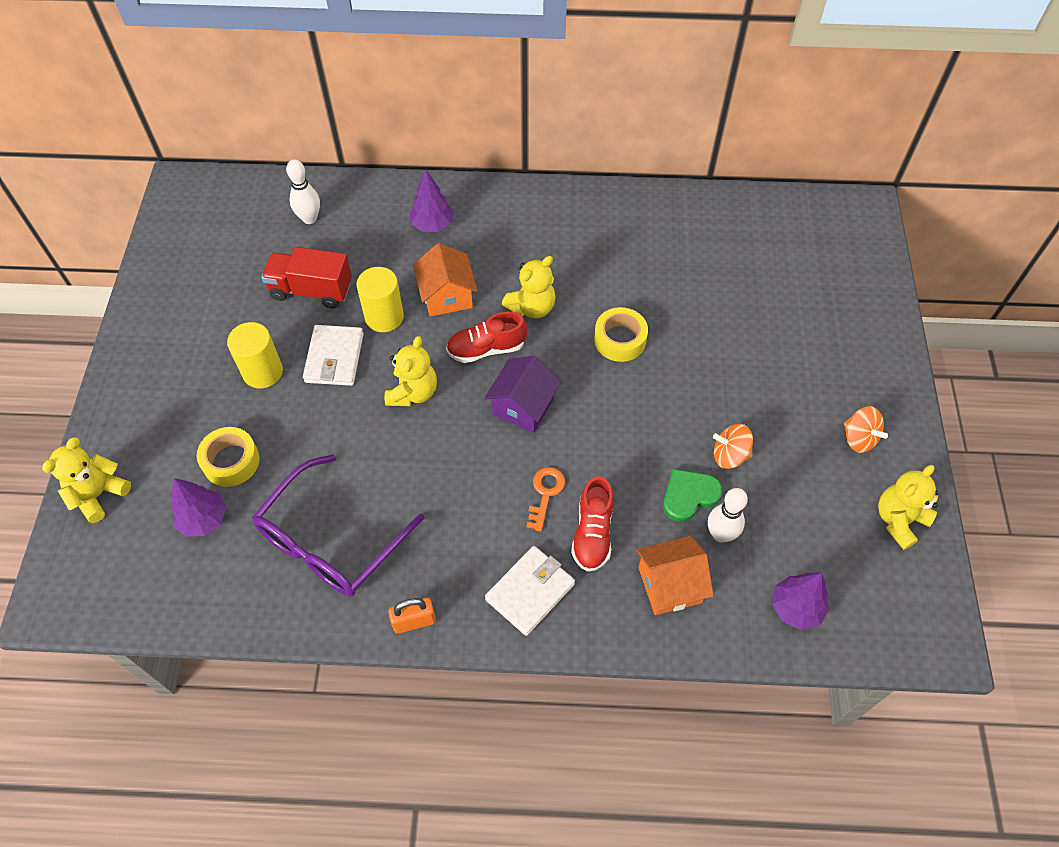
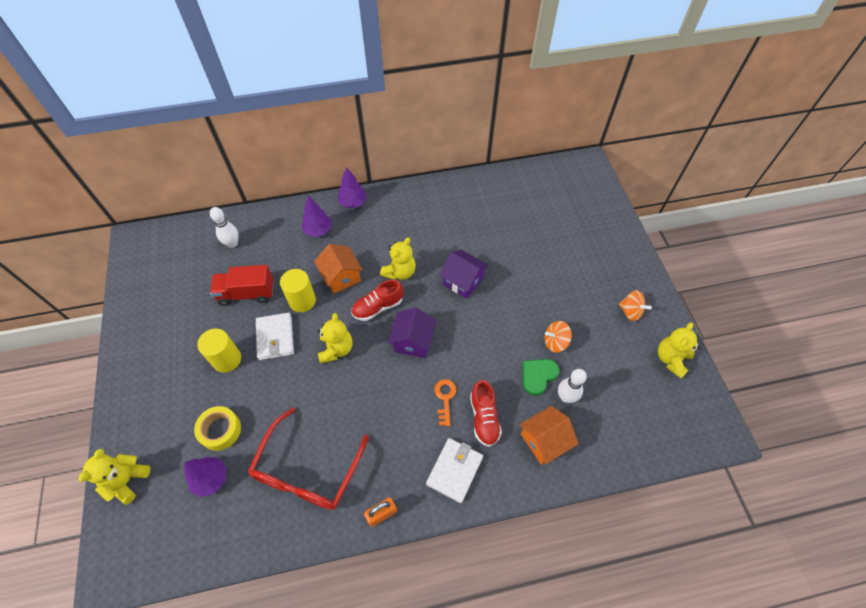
camera: 15 degrees left, 0 degrees up
(330, 541) = (307, 470): purple glasses -> red glasses
(620, 340) = (463, 281): yellow tape -> purple house
(796, 608) = (627, 435): purple tree -> purple tree (353, 203)

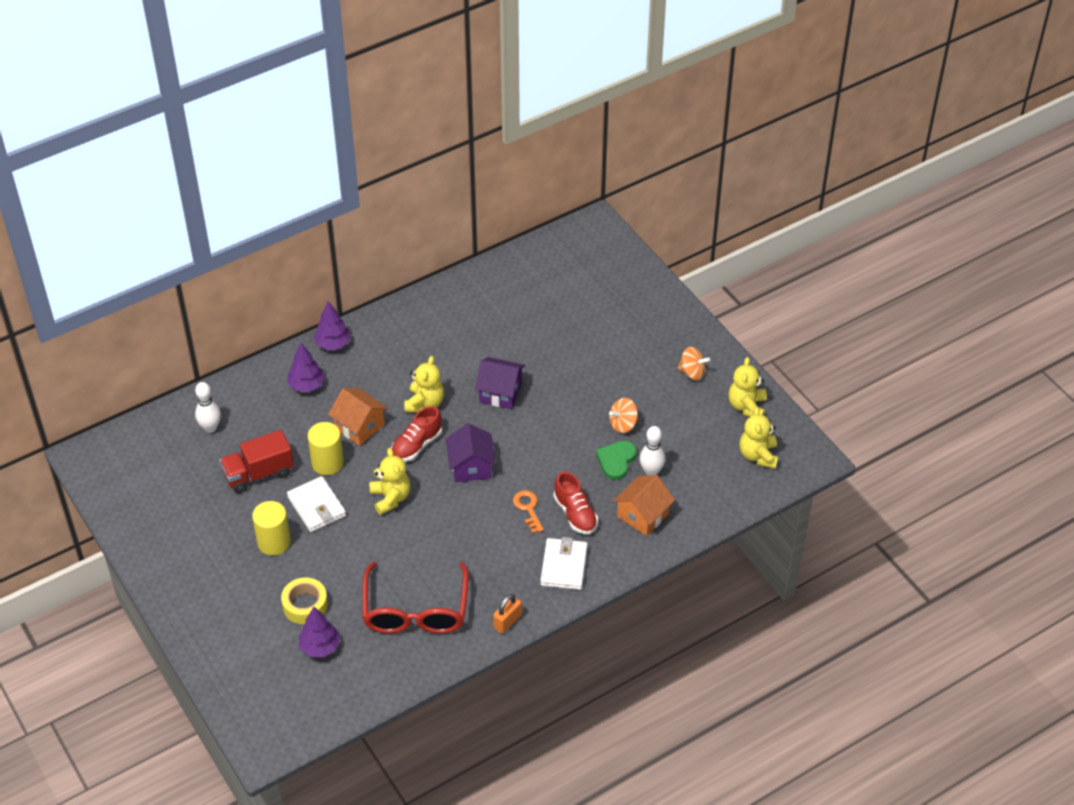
camera: 20 degrees left, 10 degrees down
(127, 480) = (232, 675): yellow teddy bear -> yellow teddy bear (758, 455)

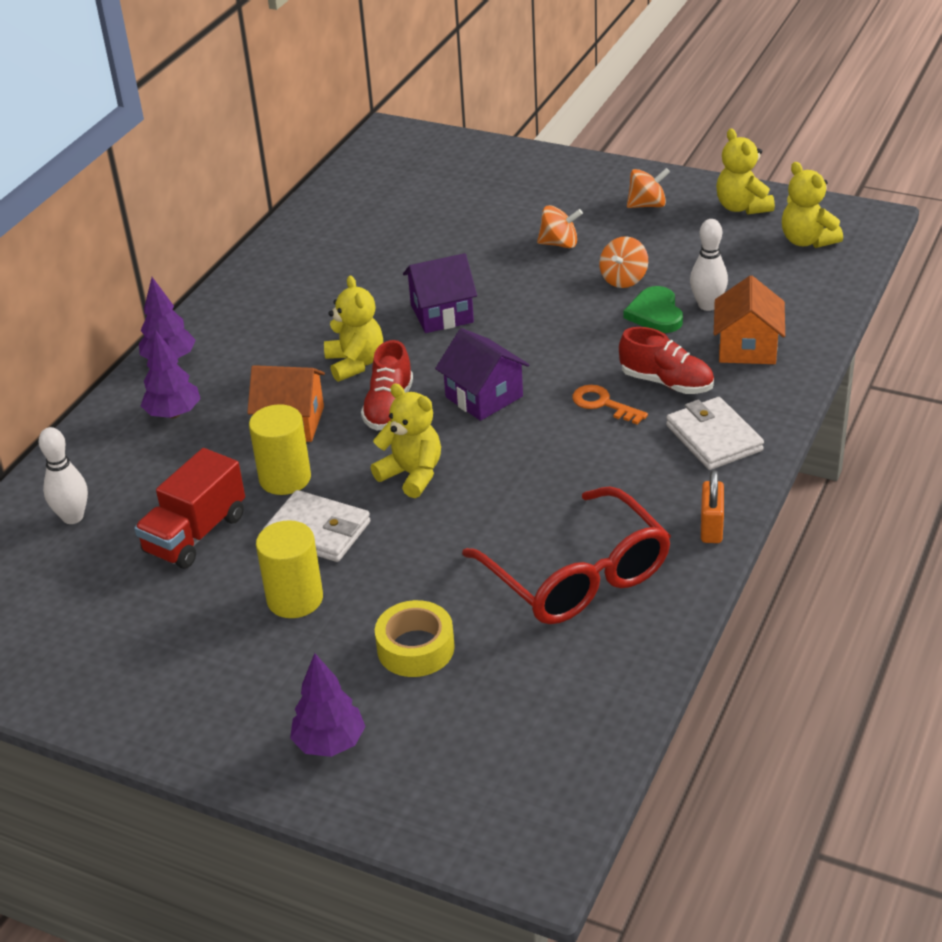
camera: 30 degrees left, 10 degrees down
(320, 647) = (488, 685): purple tree -> purple tree (329, 743)
(612, 375) = (559, 244): none -> orange spinning top

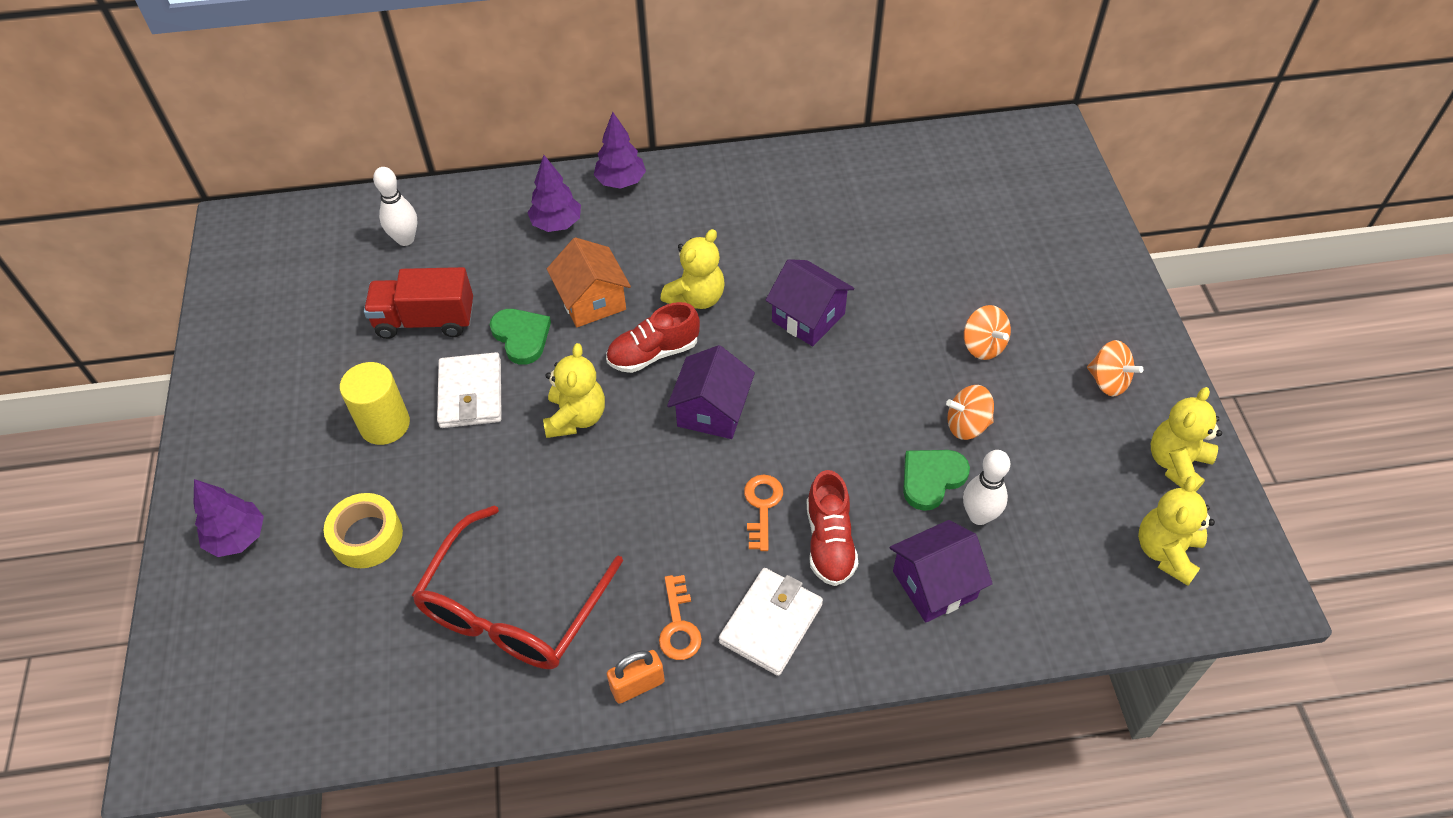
camera: 55 degrees right, 15 degrees up
(285, 478) = (521, 337): yellow cylinder -> green heart
(675, 486) = (679, 625): none -> orange key
(747, 348) = (934, 584): orange house -> purple house

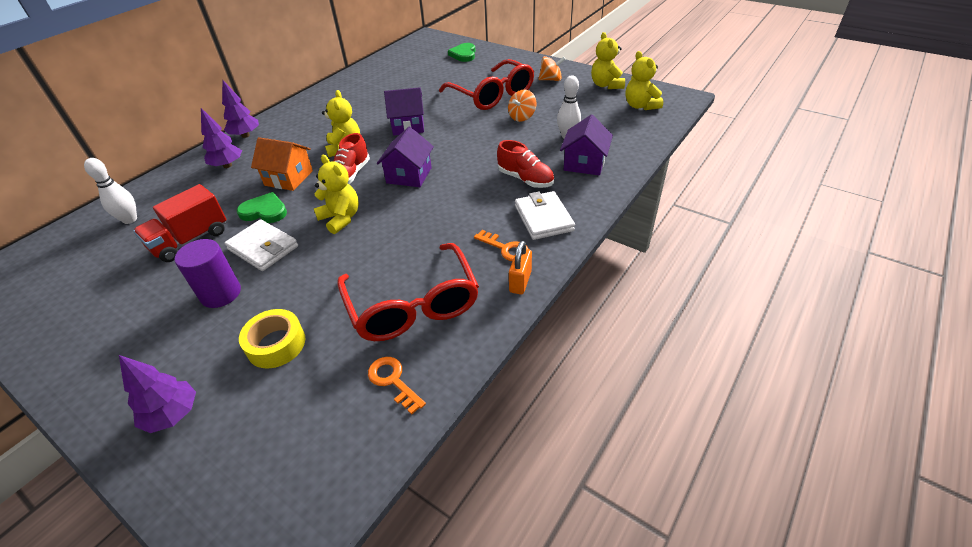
camera: 45 degrees left, 10 degrees down
(385, 424) = (221, 293): yellow cylinder -> purple cylinder
(712, 411) = (409, 175): purple house -> purple house turned 45 degrees clockwise
(762, 507) = (480, 188): orange key -> orange key (393, 381)
(931, 479) = (533, 138): green heart -> green heart (463, 54)
(983, 346) = (492, 95): orange spinning top -> red glasses

